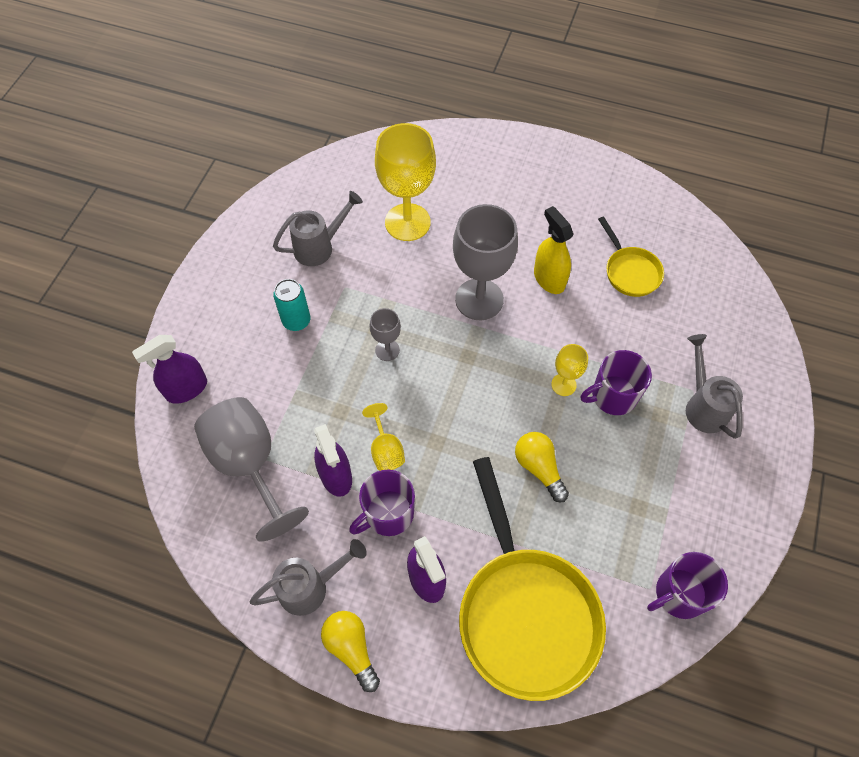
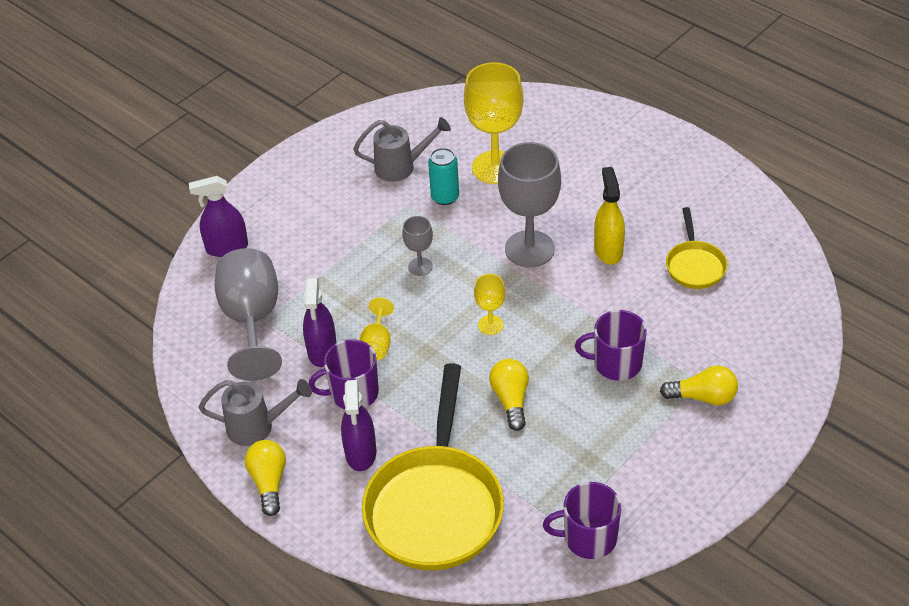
camera: 25 degrees right, 15 degrees down
(296, 321) = (349, 221): turquoise can -> turquoise can (445, 197)
(563, 384) = (573, 341): yellow goblet -> yellow goblet (490, 325)
(703, 405) = (703, 397): grey watering can -> yellow light bulb

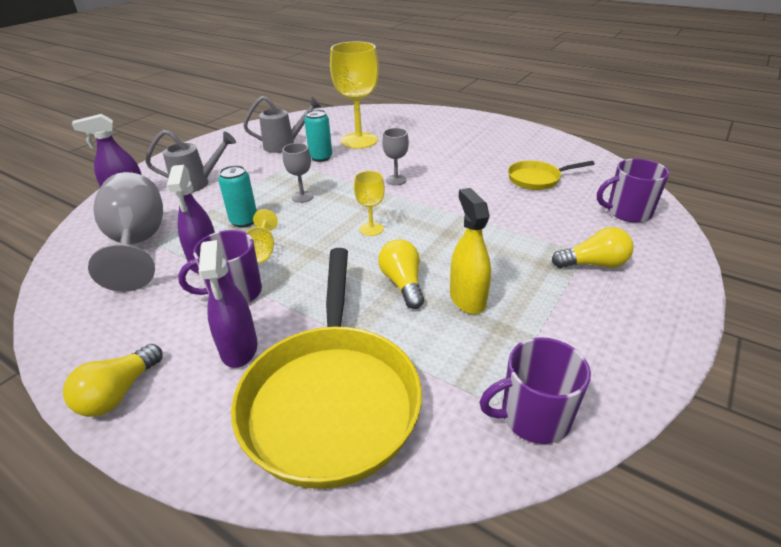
camera: 10 degrees left, 10 degrees down
(258, 427) = (121, 334): grey watering can -> grey watering can (197, 184)
(269, 482) = (119, 393): yellow light bulb -> yellow light bulb turned 135 degrees counterclockwise
(357, 298) = (244, 221): none -> turquoise can
(529, 249) = (396, 180): grey goblet -> grey goblet, size x0.49
(608, 250) = (462, 176): yellow spray bottle -> yellow spray bottle (467, 299)
(616, 363) = (498, 246): purple mug -> purple mug (627, 212)
(695, 265) = (537, 179): yellow pan -> yellow pan turned 90 degrees clockwise

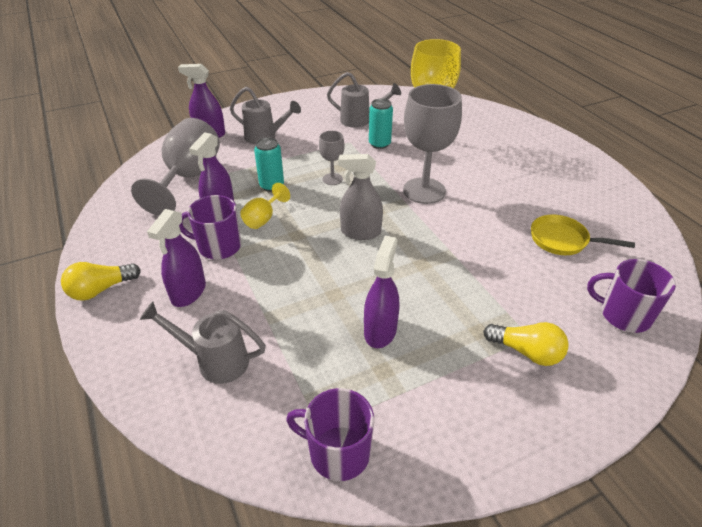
camera: 30 degrees right, 5 degrees up
(331, 399) = (214, 361): yellow pan -> grey watering can
(371, 229) = (360, 232): yellow goblet -> grey spray bottle
(396, 180) = (424, 191): grey goblet -> grey goblet, size x2.04
(402, 283) = (341, 293): yellow light bulb -> none
(467, 299) = (380, 331): yellow spray bottle -> purple spray bottle

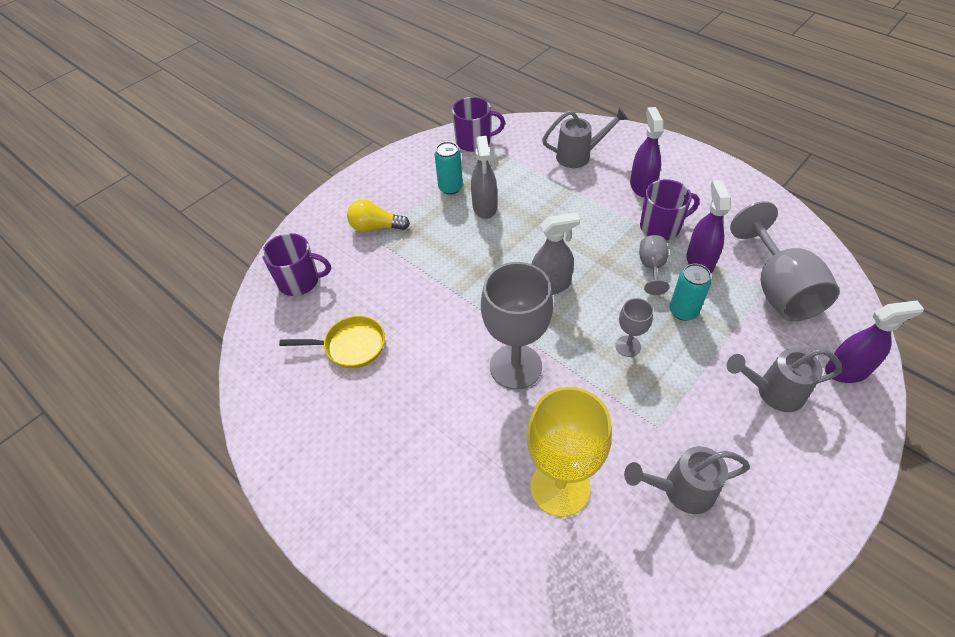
camera: 160 degrees right, 10 degrees up
(101, 289) = (705, 167): yellow light bulb -> none
(263, 218) = (651, 267): yellow goblet -> grey goblet
(379, 144) = (616, 439): turquoise can -> turquoise can (450, 187)
(380, 331) = (484, 207): purple spray bottle -> grey spray bottle

